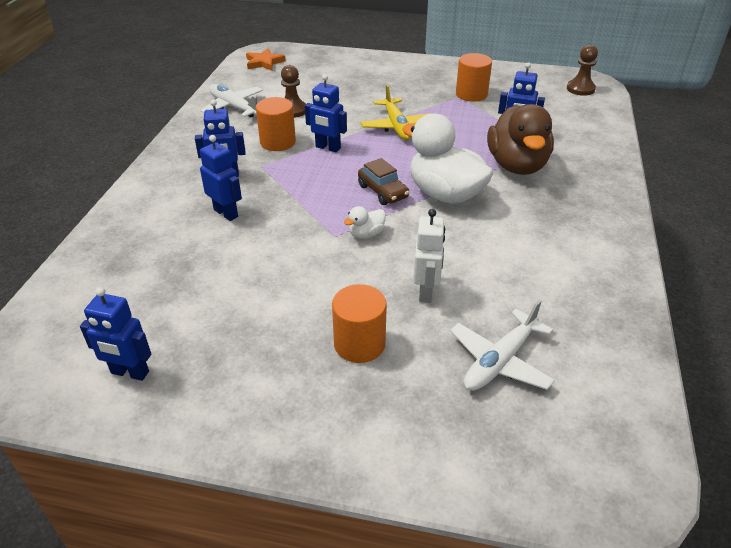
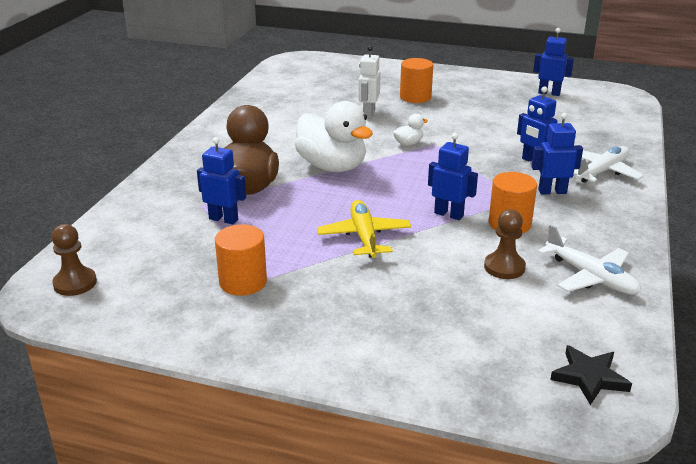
camera: 175 degrees left, 10 degrees down
(264, 62) = (589, 377): orange star -> black star
(383, 191) = (391, 171): brown car -> none
(499, 361) = (333, 89): white plane -> white plane (602, 171)

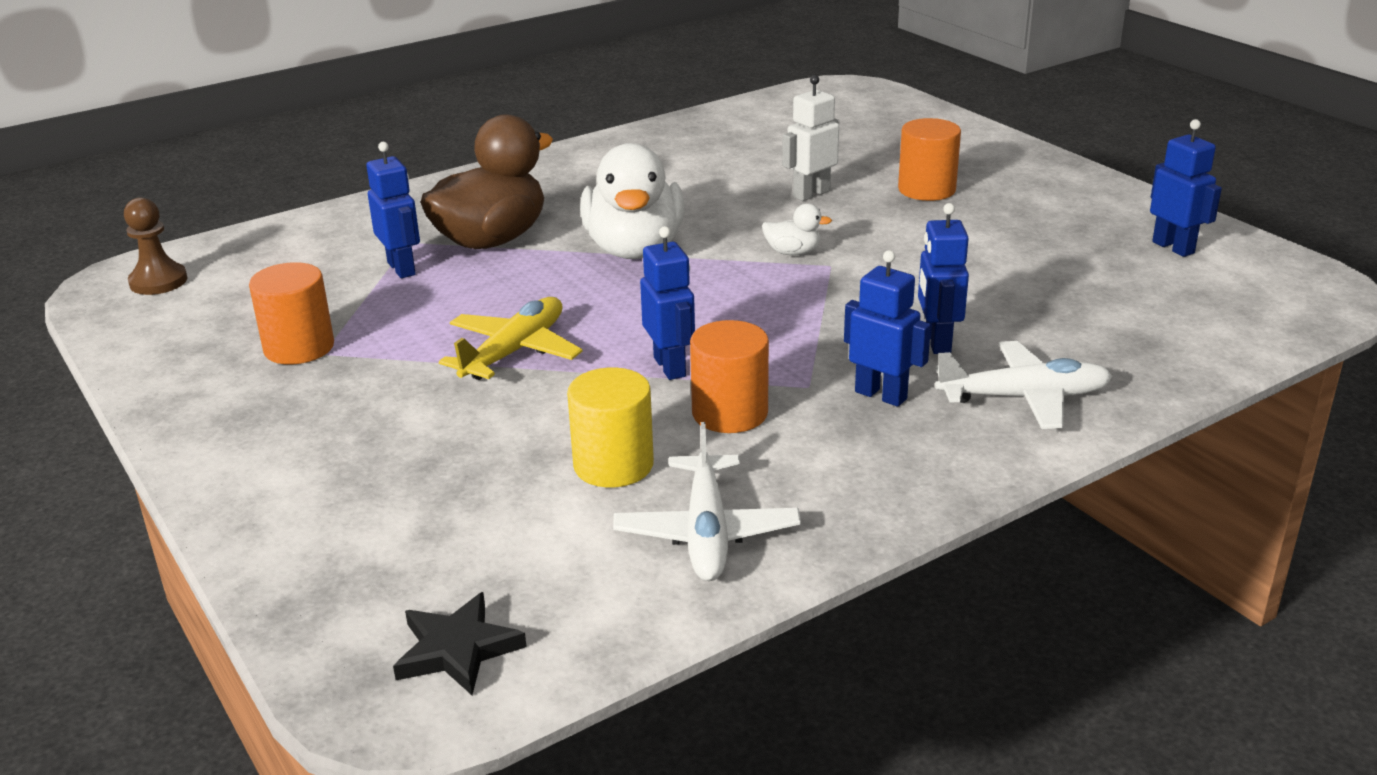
camera: 40 degrees right, 0 degrees up
(504, 267) = (613, 465): brown pawn -> yellow cylinder

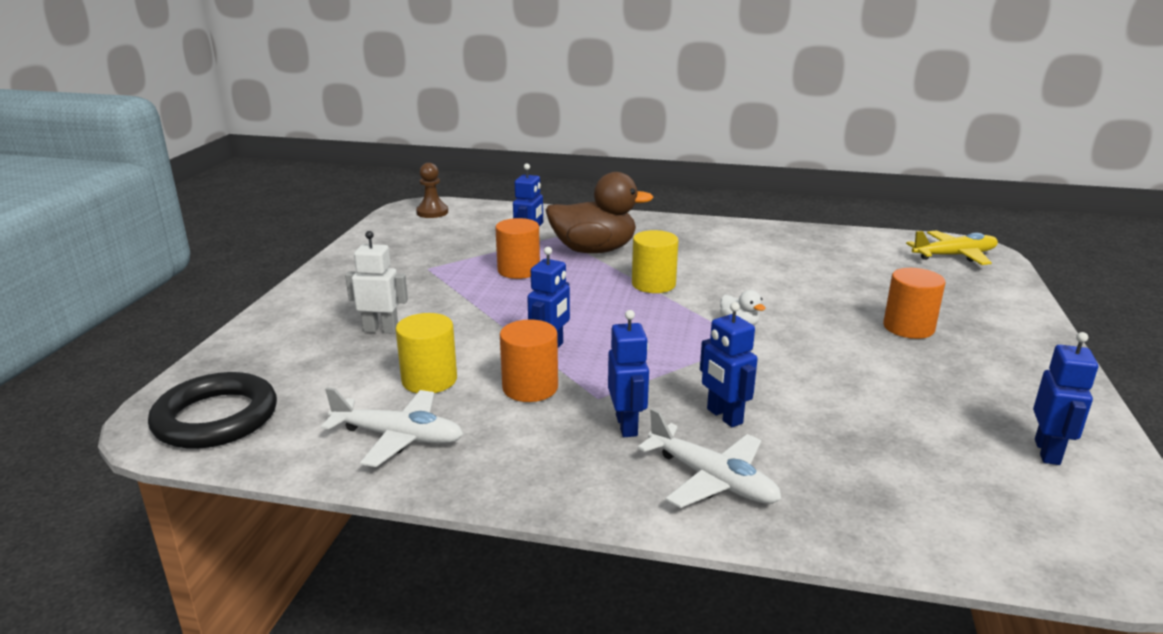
camera: 45 degrees right, 5 degrees down
(299, 347) = (423, 261): orange cylinder -> orange cylinder (518, 270)
(457, 649) = (216, 418): black star -> black ring
(514, 351) = (498, 305): yellow plane -> yellow plane (954, 256)
(634, 249) = (653, 284): white duck -> yellow cylinder
(706, 532) = (398, 437): white plane -> white plane turned 120 degrees counterclockwise
(811, 194) = (819, 298): white robot -> white robot (381, 330)
(937, 342) = (724, 416): blue robot -> blue robot turned 75 degrees counterclockwise

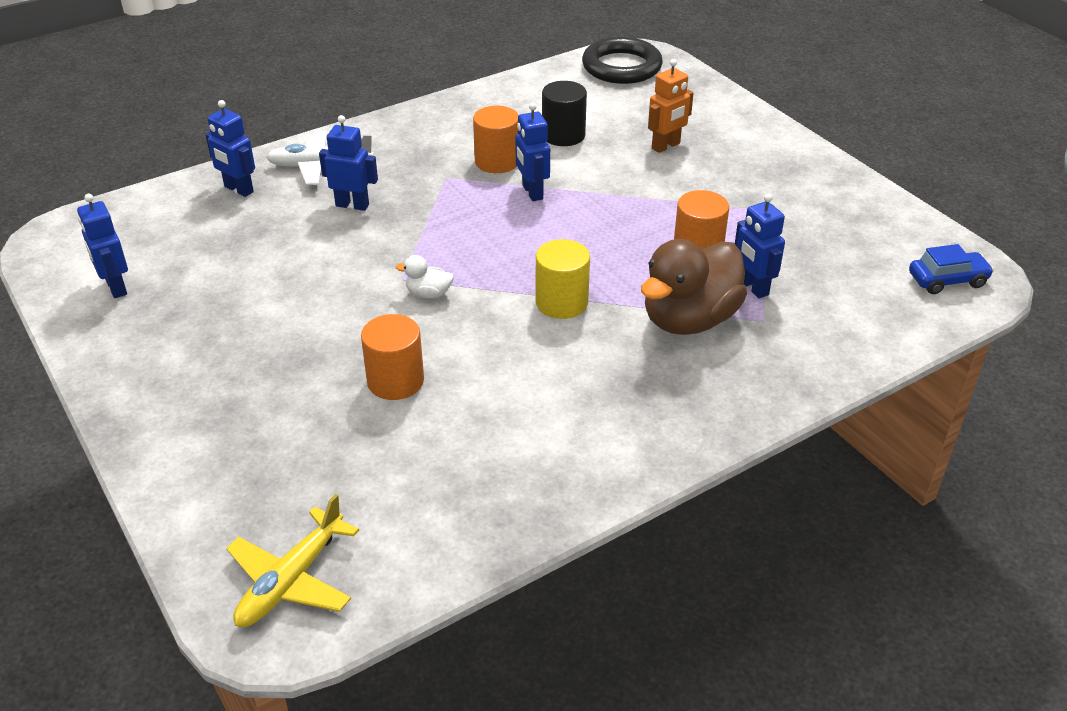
camera: 135 degrees right, 15 degrees up
(381, 330) = (666, 146): white robot -> orange robot
(398, 437) = (515, 104): white plane -> none
(429, 380) = (563, 135): yellow cylinder -> black cylinder
(432, 212) = (947, 280): brown pawn -> blue car
(627, 425) = (404, 170): blue robot -> blue robot (238, 189)
(908, 327) = (276, 376): orange cylinder -> orange cylinder (395, 381)

